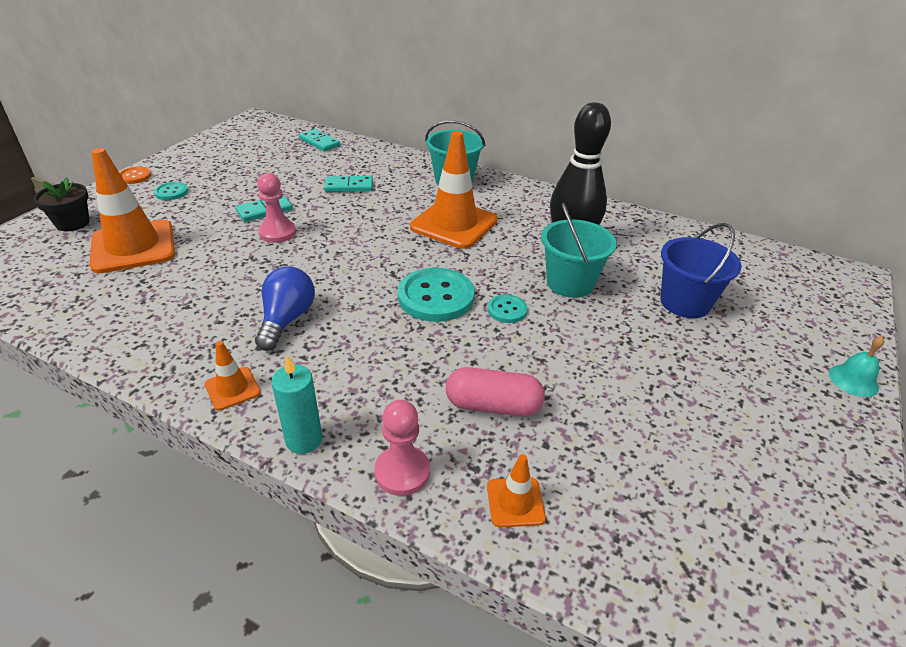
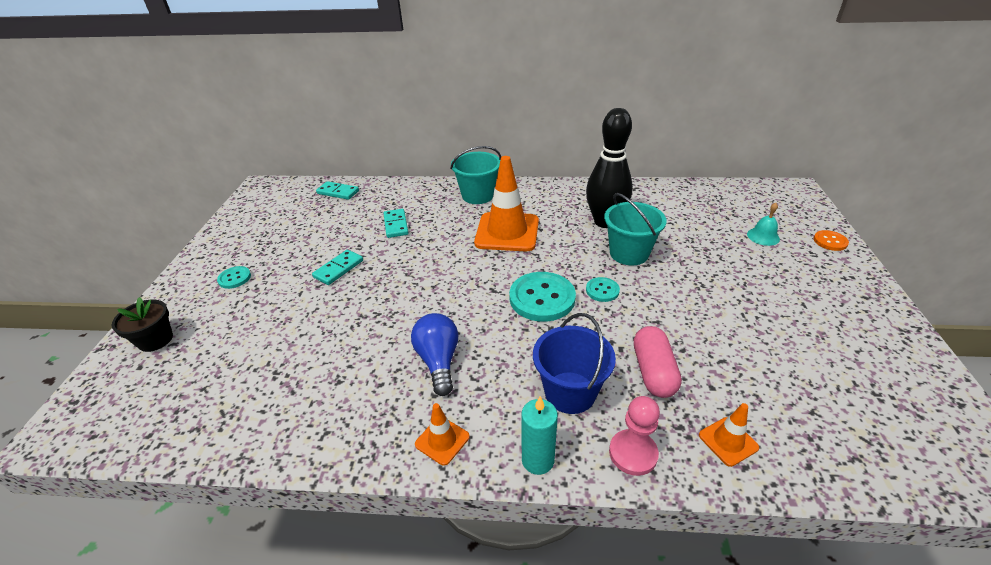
camera: 20 degrees left, 0 degrees up
(133, 247) = (240, 343): orange traffic cone -> none
(135, 176) = (184, 274): orange button -> orange button (830, 241)
(277, 233) = (367, 285): pink pawn -> none
(349, 186) = (396, 225): turquoise domino -> turquoise domino turned 75 degrees counterclockwise
(493, 406) = (653, 371): pink capsule -> pink capsule turned 75 degrees counterclockwise
(685, 302) = (714, 242): blue bucket -> blue bucket (570, 392)
(853, 380) = (852, 263): turquoise bell -> turquoise bell (763, 236)

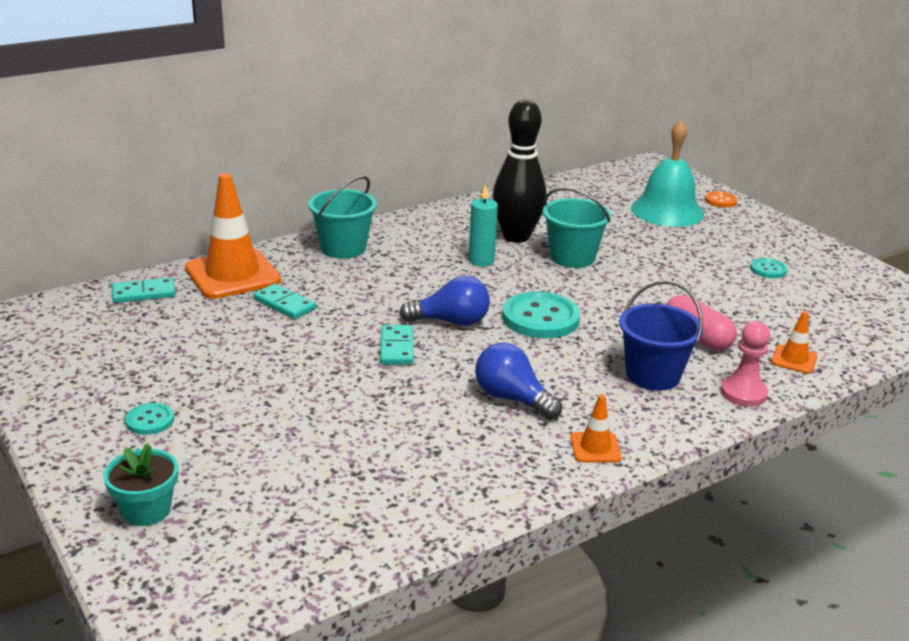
camera: 40 degrees left, 10 degrees down
(155, 340) = (146, 510): black flower pot -> turquoise flower pot
(338, 269) = (279, 366): turquoise domino -> turquoise domino (396, 347)
(476, 276) = (451, 322): none -> blue light bulb
(507, 232) = (428, 274): orange traffic cone -> orange traffic cone (232, 275)
(537, 460) = (684, 426): turquoise candle -> turquoise candle (481, 261)
(602, 290) = (586, 294): turquoise button -> turquoise button (768, 269)
(763, 236) = (667, 211): turquoise bell -> turquoise bell, size x2.19

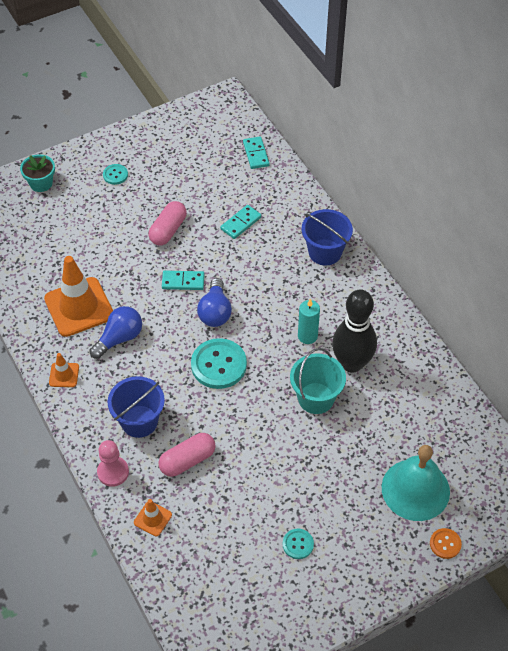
camera: 95 degrees right, 25 degrees up
(232, 275) = (281, 194): orange traffic cone -> orange traffic cone (79, 307)
(291, 363) = (168, 230): none -> pink capsule
(343, 248) = (325, 252): turquoise bucket -> blue bucket

